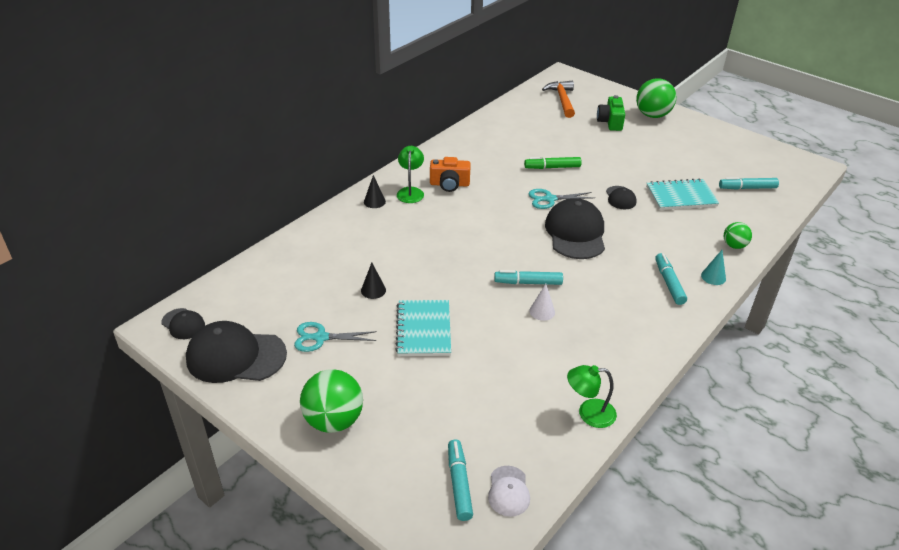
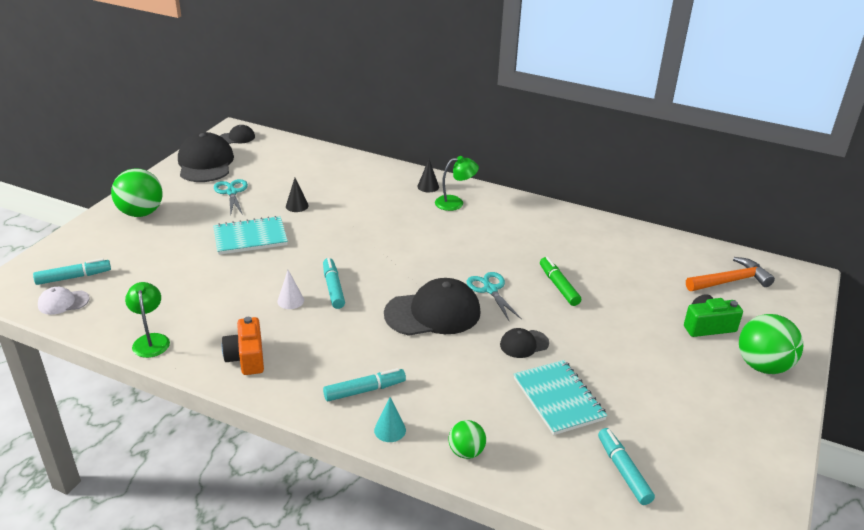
camera: 75 degrees right, 5 degrees down
(183, 324) = (237, 138): black cap -> black cap turned 135 degrees counterclockwise
(449, 184) = (481, 222): orange camera -> orange camera (246, 358)

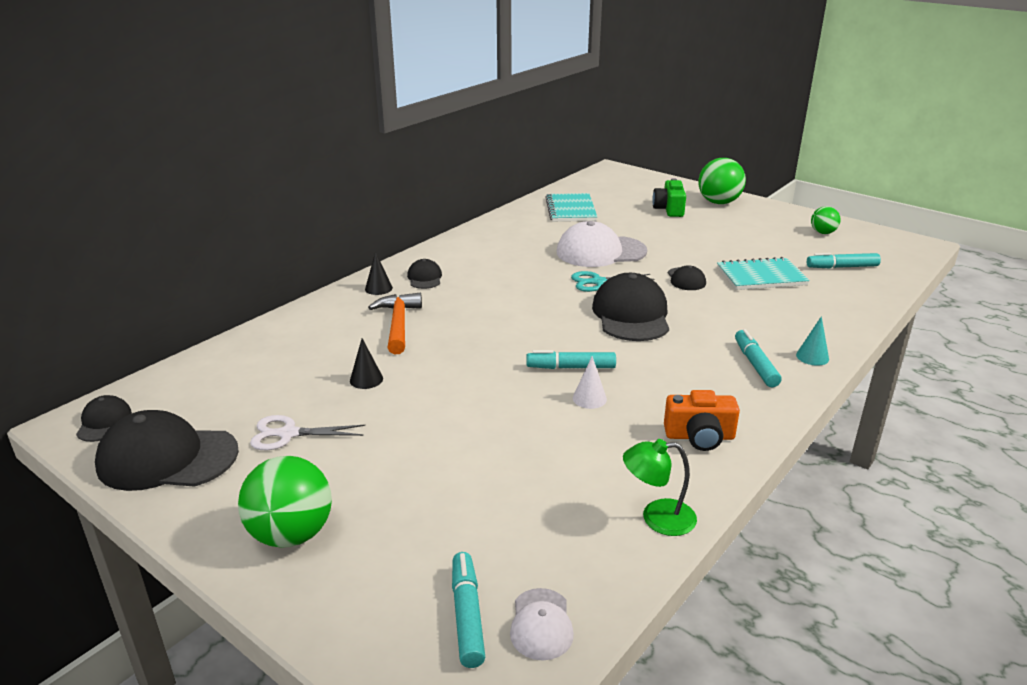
camera: 75 degrees left, 5 degrees down
(231, 192) = (288, 434): turquoise scissors -> white scissors
(250, 237) = (429, 422): turquoise notebook -> turquoise notebook (571, 210)
(455, 202) = (425, 278): green lamp -> black cap
(466, 452) = (834, 324): green ball -> green ball (823, 233)
(558, 286) = (600, 252): green marker -> white cap
(731, 281) = (611, 191): orange hammer -> orange hammer (398, 324)

